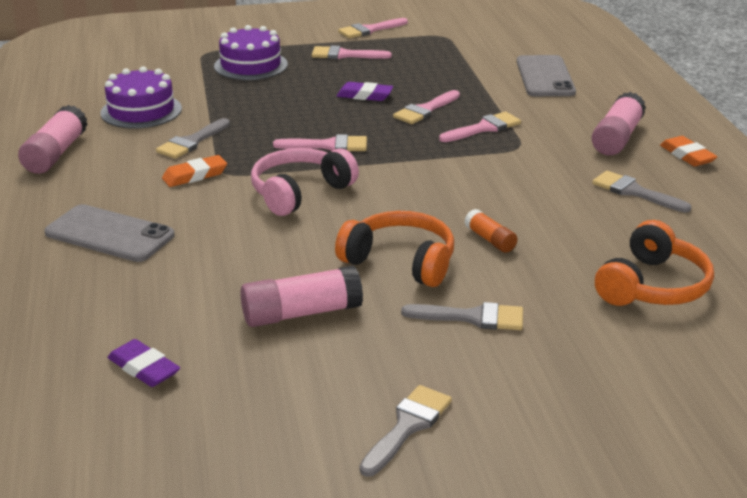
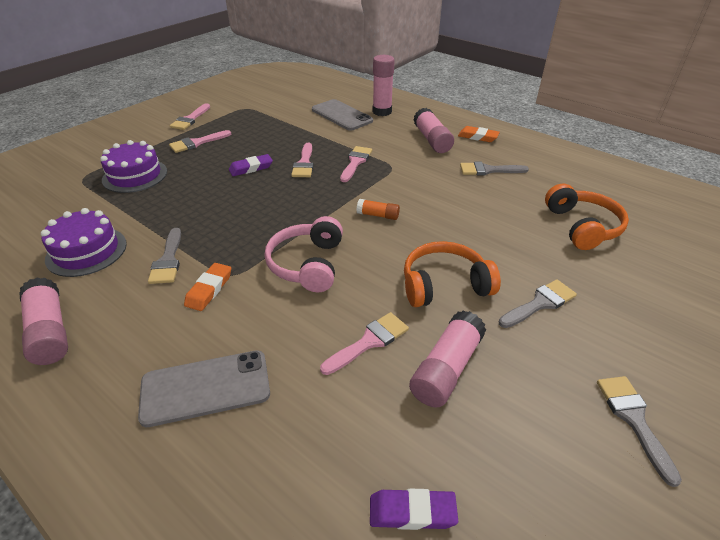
camera: 40 degrees left, 10 degrees up
(328, 146) = (277, 217): pink brush -> pink brush (369, 341)
(490, 240) = (468, 239): orange glue stick -> orange glue stick (378, 215)
(603, 88) = (382, 112): none -> pink glue stick

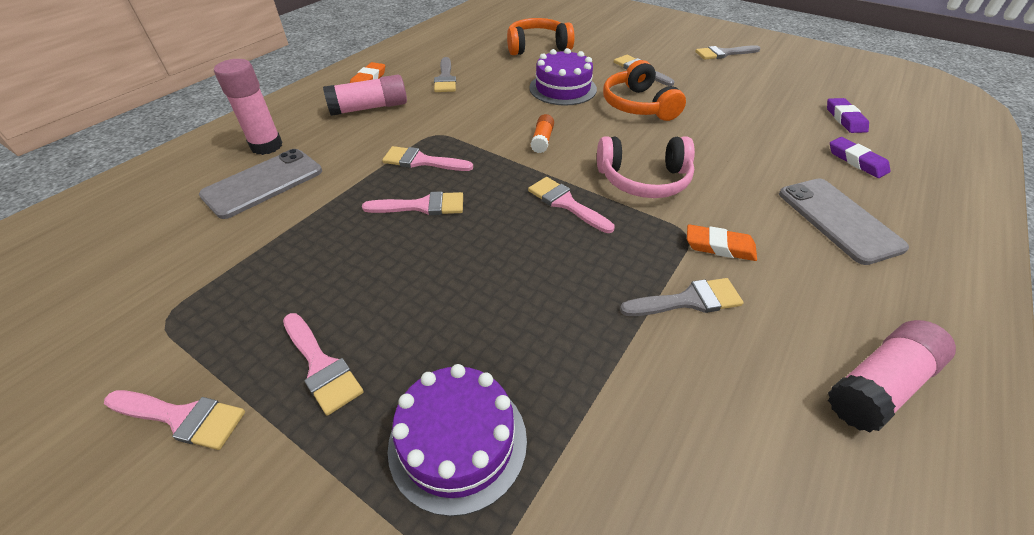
camera: 95 degrees left, 5 degrees up
(86, 251) = (714, 419): purple cake -> purple cake (563, 88)
(251, 168) = (433, 261): purple eraser -> purple eraser (856, 161)
(369, 341) = (725, 138): pink brush -> pink brush (565, 203)
(446, 369) = (728, 106): pink glue stick -> none

